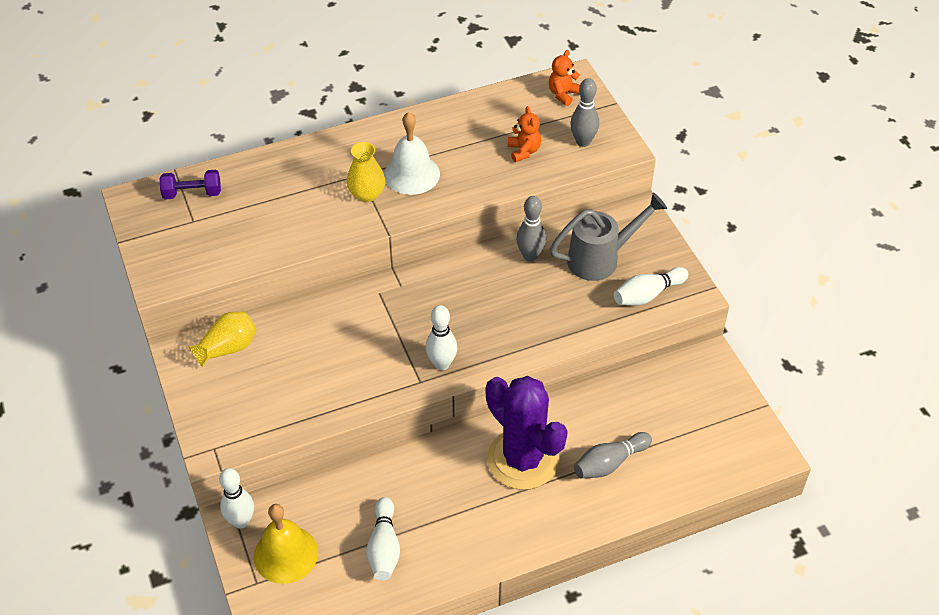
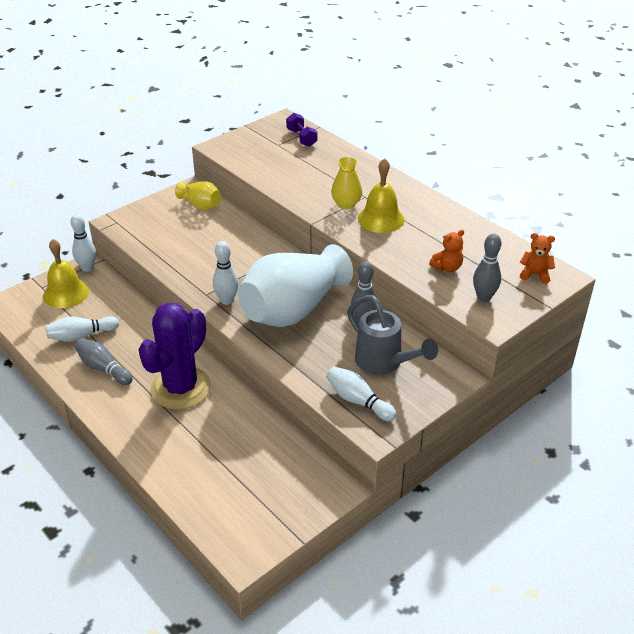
camera: 70 degrees right, 10 degrees down
(412, 174) = (381, 219): white bell -> yellow bell
(485, 308) = (293, 309): none -> white vase
(609, 463) = (194, 441): grey bowling pin -> grey bowling pin (103, 368)

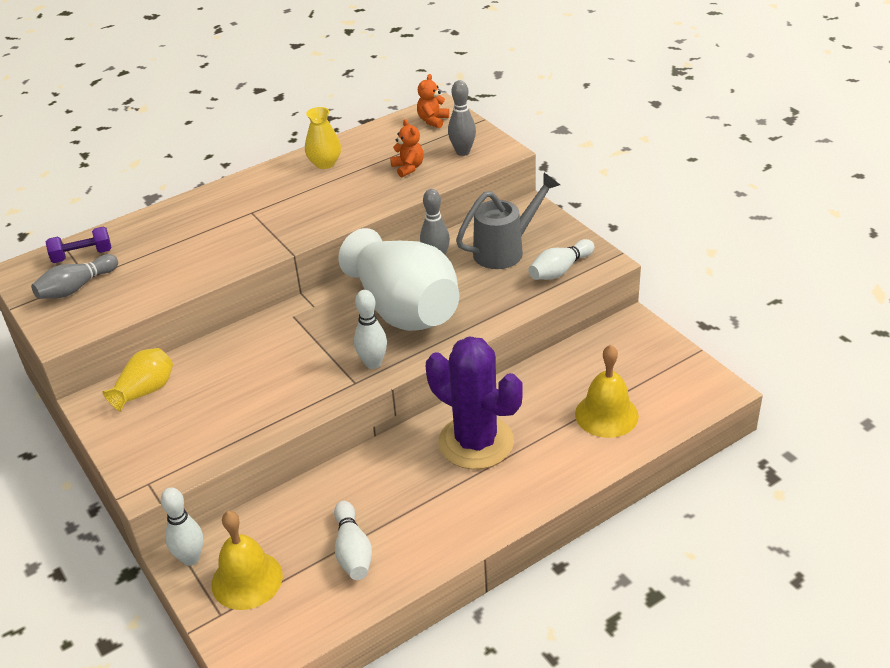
camera: 80 degrees left, 0 degrees up
(103, 368) = (427, 520): grey bowling pin -> grey bowling pin (76, 288)
(346, 204) = (262, 226): yellow vase -> yellow vase (325, 163)
(381, 219) = (303, 203): yellow bell -> yellow bell (606, 414)

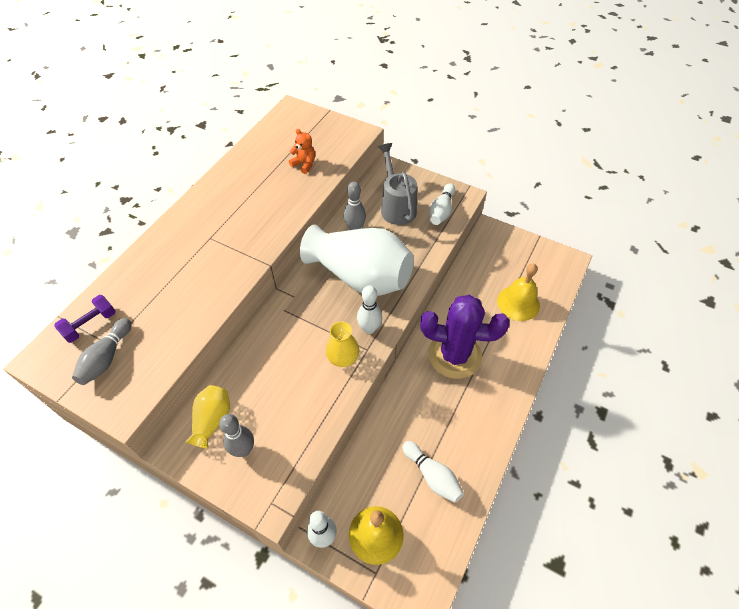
camera: 30 degrees left, 15 degrees up
(325, 163) = (239, 178): yellow vase -> yellow vase (343, 358)
(433, 120) = (294, 120): orange teddy bear -> none
(463, 152) = (334, 140): grey bowling pin -> grey bowling pin (243, 450)
(506, 250) = (396, 206): grey watering can -> grey watering can turned 45 degrees counterclockwise

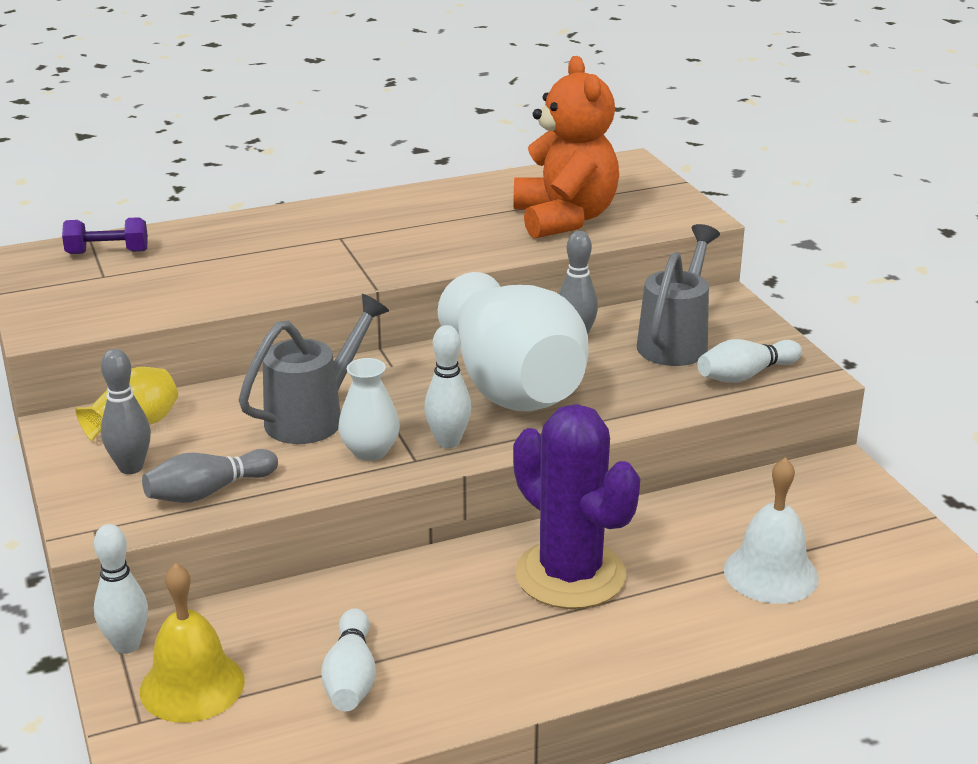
camera: 40 degrees right, 25 degrees down
(106, 358) = (85, 284): grey bowling pin -> grey bowling pin (208, 492)
(295, 353) = (315, 416): none -> grey watering can
(304, 164) = (564, 219): orange teddy bear -> orange teddy bear, size x2.32
(343, 358) = (370, 451): yellow vase -> white vase
(518, 303) = (771, 573): yellow bell -> white bell

